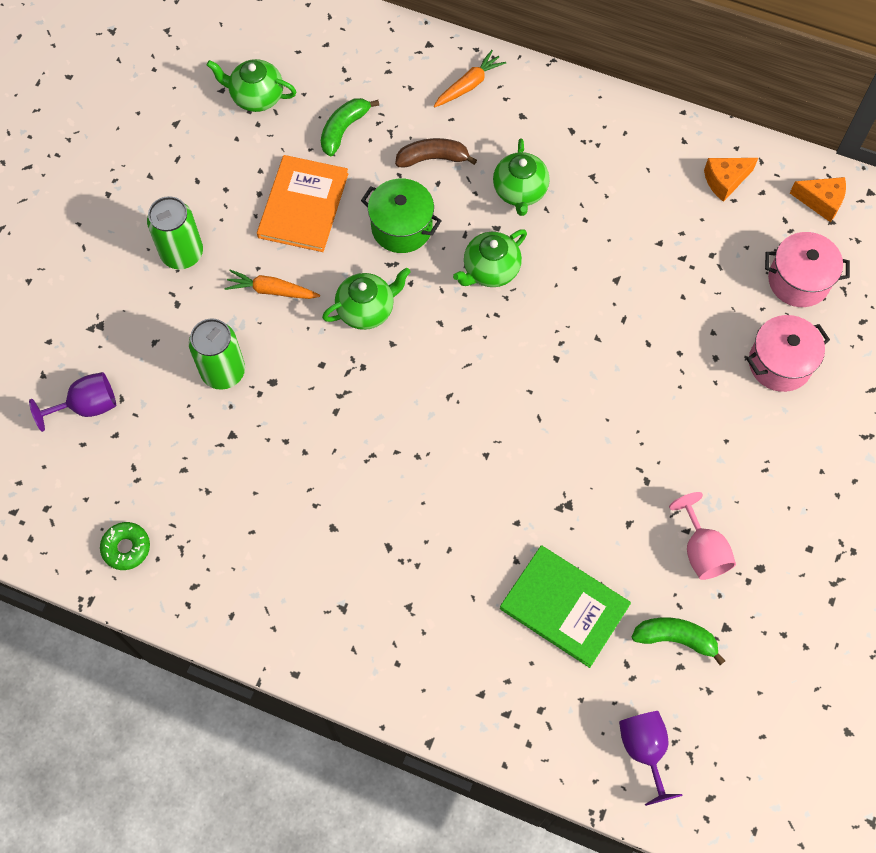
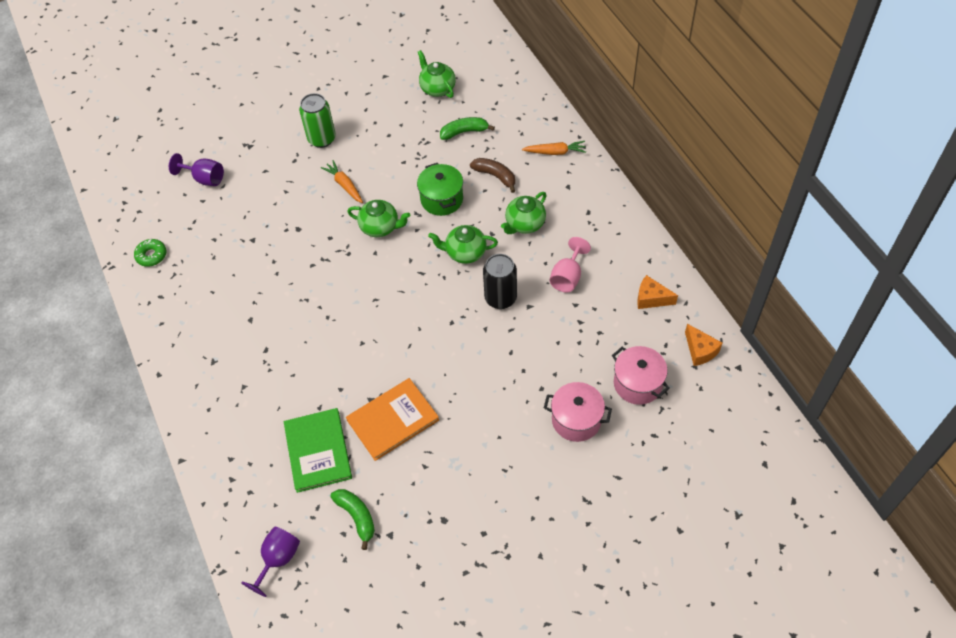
camera: 45 degrees right, 10 degrees down
(223, 372) = (281, 207): green can -> none
(303, 205) = (404, 155): orange book -> orange book (392, 420)
(579, 293) = (500, 298): none -> black can
(701, 550) = (421, 483): pink goblet -> pink goblet (567, 277)

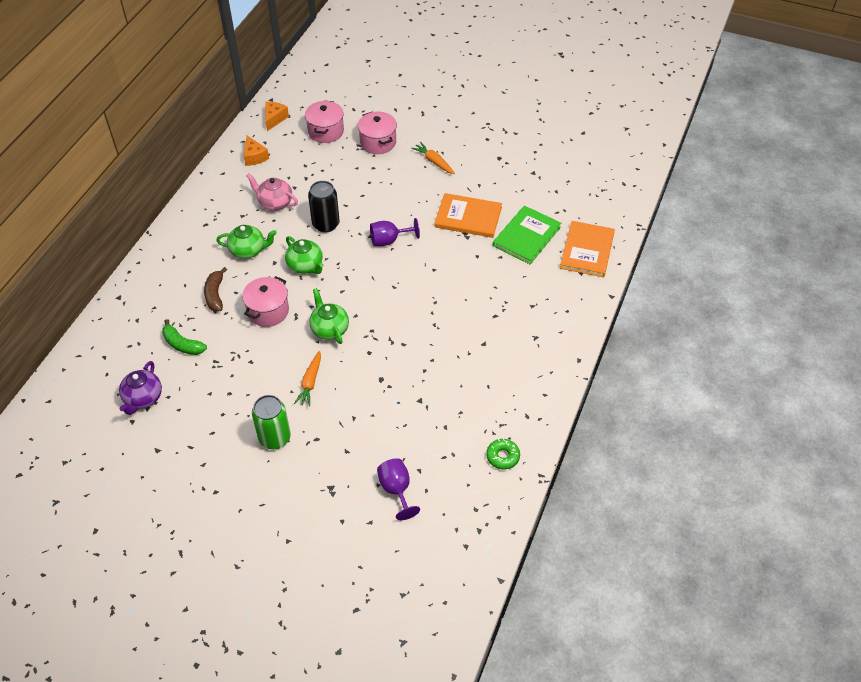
camera: 135 degrees left, 5 degrees down
(246, 489) = (587, 250): none -> orange book
(278, 559) = (602, 207): purple goblet -> purple goblet (389, 240)
(357, 517) = (541, 192): green banana -> none
(437, 88) = (143, 398): green teapot -> purple teapot
(442, 199) = (268, 311): green pot -> pink pot
(555, 152) = (158, 275): orange carrot -> orange carrot (434, 162)
(567, 277) = (275, 203): pink goblet -> pink teapot

